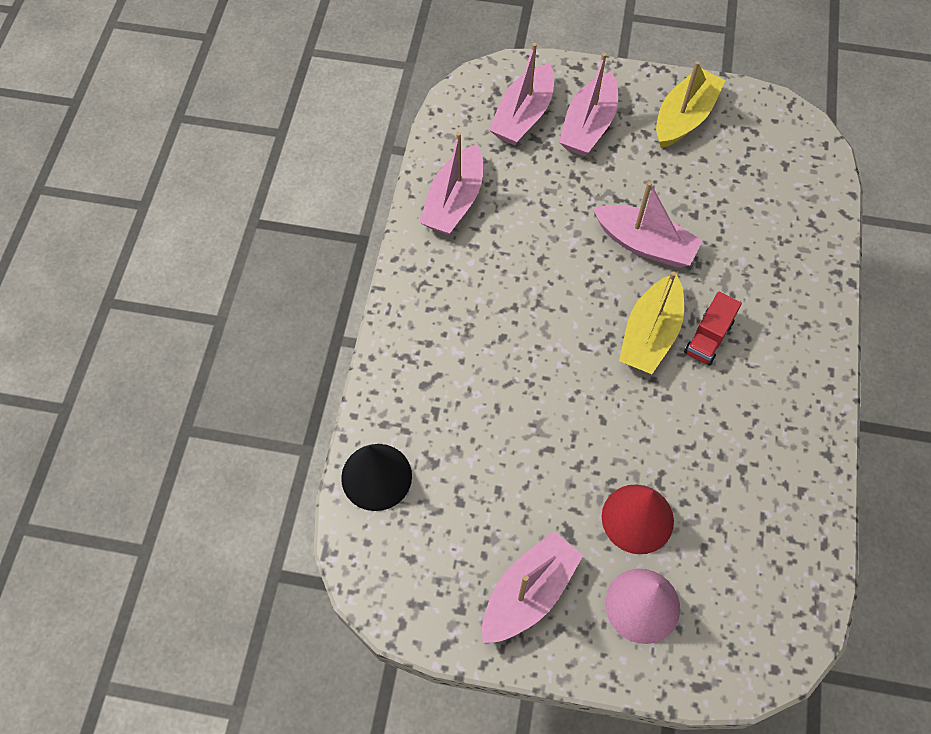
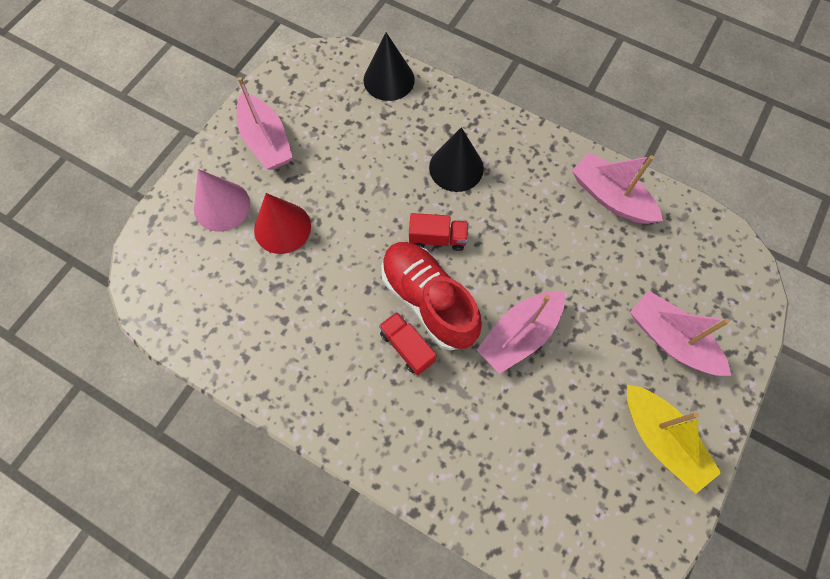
camera: 110 degrees right, 5 degrees up
(477, 357) = (456, 168): none -> black cone
(523, 116) = (695, 285): pink boat -> none
(575, 348) = (437, 238): none -> red truck
(650, 334) = (428, 301): yellow boat -> red shoe

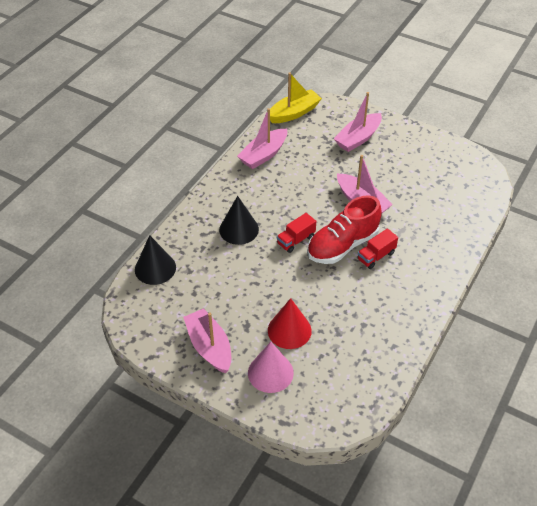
camera: 90 degrees left, 20 degrees down
(266, 141) = (209, 347): pink boat -> pink boat turned 90 degrees counterclockwise
(437, 238) = (296, 240): red truck -> red truck turned 135 degrees counterclockwise
(661, 439) = (416, 148): yellow boat -> yellow boat (294, 113)

